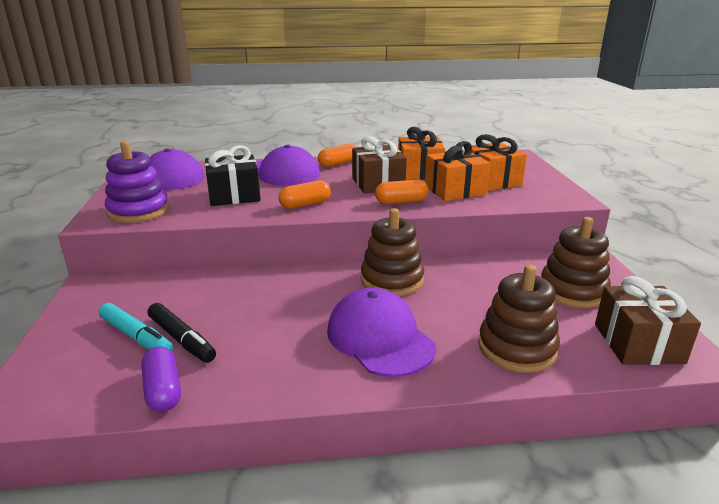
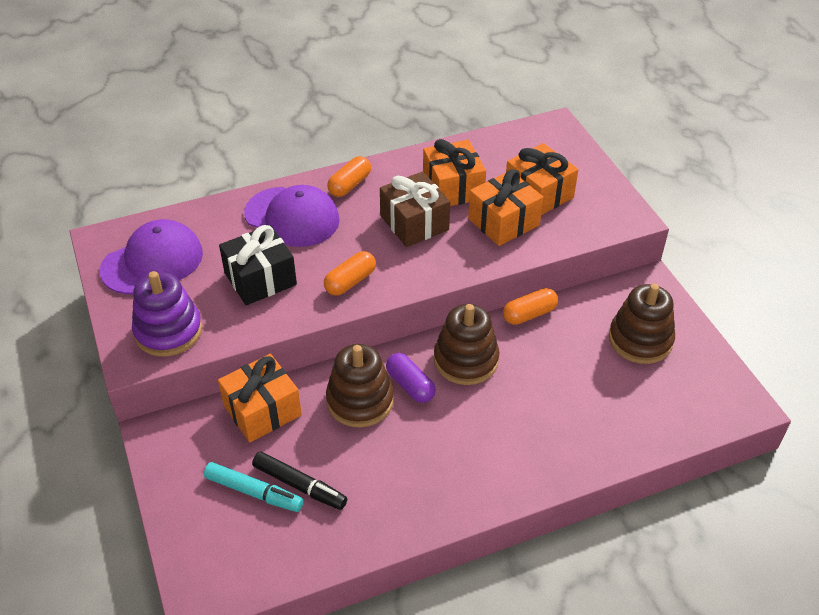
camera: 15 degrees left, 20 degrees up
(163, 390) = (319, 546): purple capsule -> purple capsule (410, 385)
(189, 284) = (262, 410): none -> orange gift
(379, 338) = (481, 443): purple cap -> none
(401, 202) = (453, 256): orange capsule -> orange capsule (529, 314)
(517, 348) = (602, 428): brown stacking toy -> brown stacking toy (360, 400)
(638, 343) = (701, 400): brown gift -> none

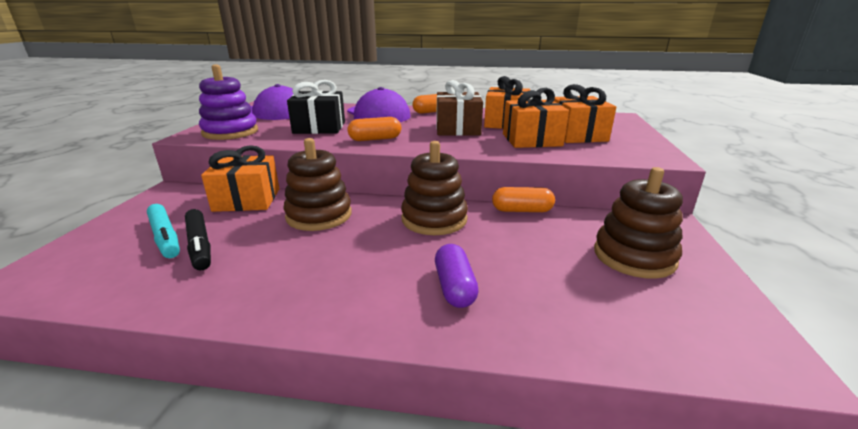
camera: 30 degrees right, 20 degrees down
(410, 385) = (369, 219): purple capsule -> purple capsule (454, 287)

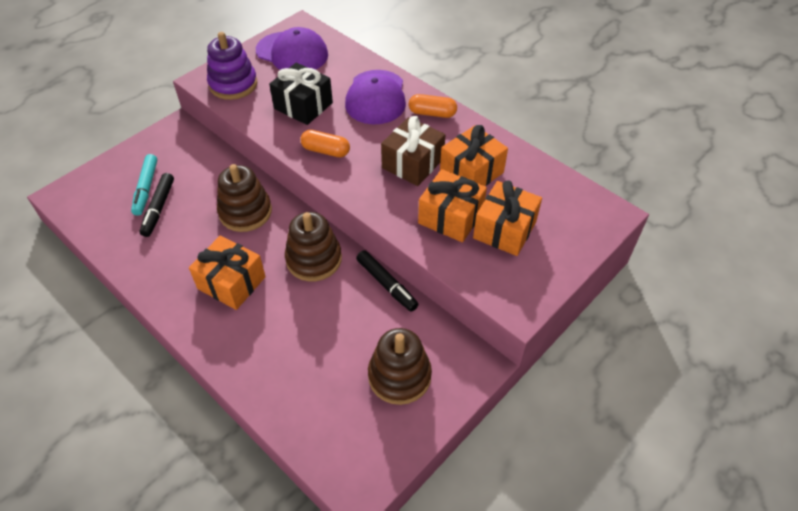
camera: 35 degrees right, 25 degrees up
(247, 200) = (215, 166): orange gift -> orange gift (231, 283)
(454, 287) = (260, 331): purple capsule -> none
(522, 210) = (386, 284): orange capsule -> black marker

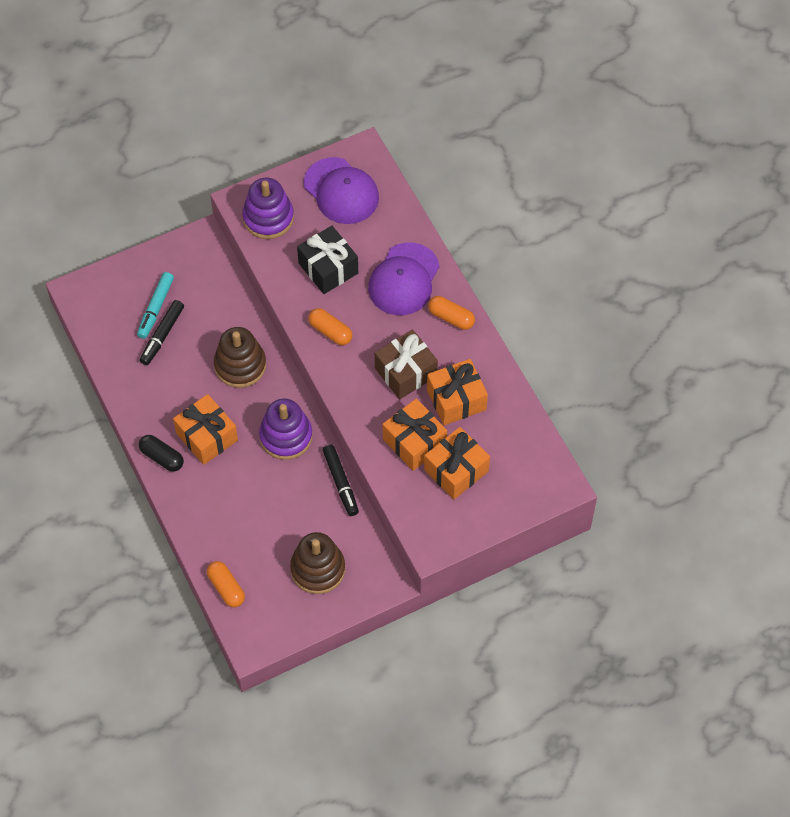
camera: 20 degrees right, 10 degrees up
(188, 316) = (162, 457): none -> black capsule
(304, 431) = (226, 588): none -> orange capsule
(314, 259) = (286, 436): brown stacking toy -> purple stacking toy

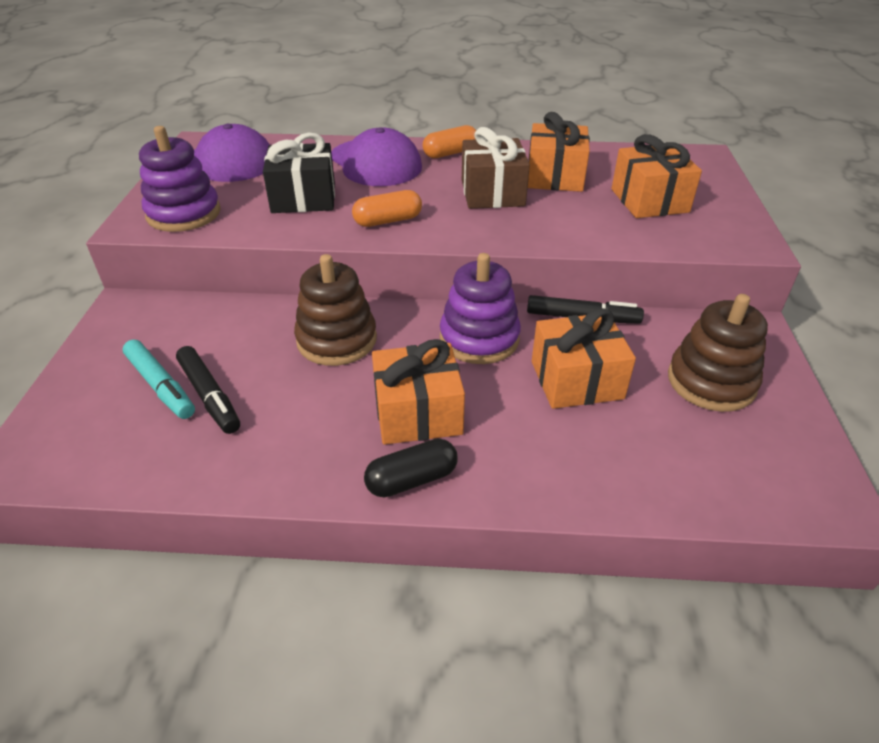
camera: 60 degrees left, 20 degrees down
(226, 588) = (709, 494): orange capsule -> none
(414, 442) = (592, 213): orange gift -> orange gift (576, 380)

